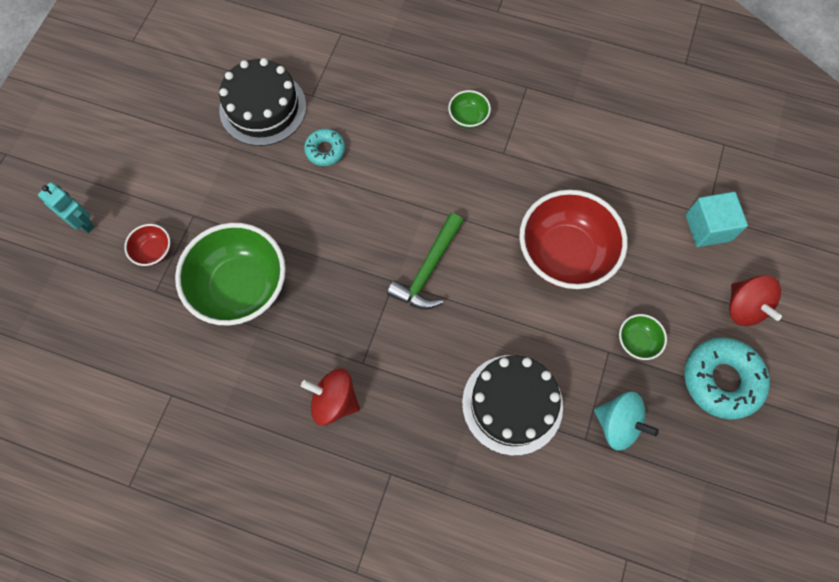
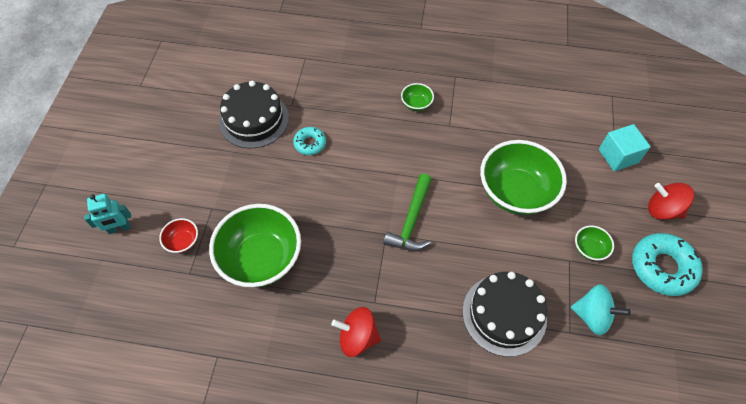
camera: 10 degrees left, 10 degrees down
(83, 223) = (119, 228): turquoise robot -> turquoise robot turned 135 degrees clockwise
(564, 254) = (515, 192): red bowl -> green bowl
(744, 307) = (662, 210): red spinning top -> red spinning top turned 150 degrees clockwise

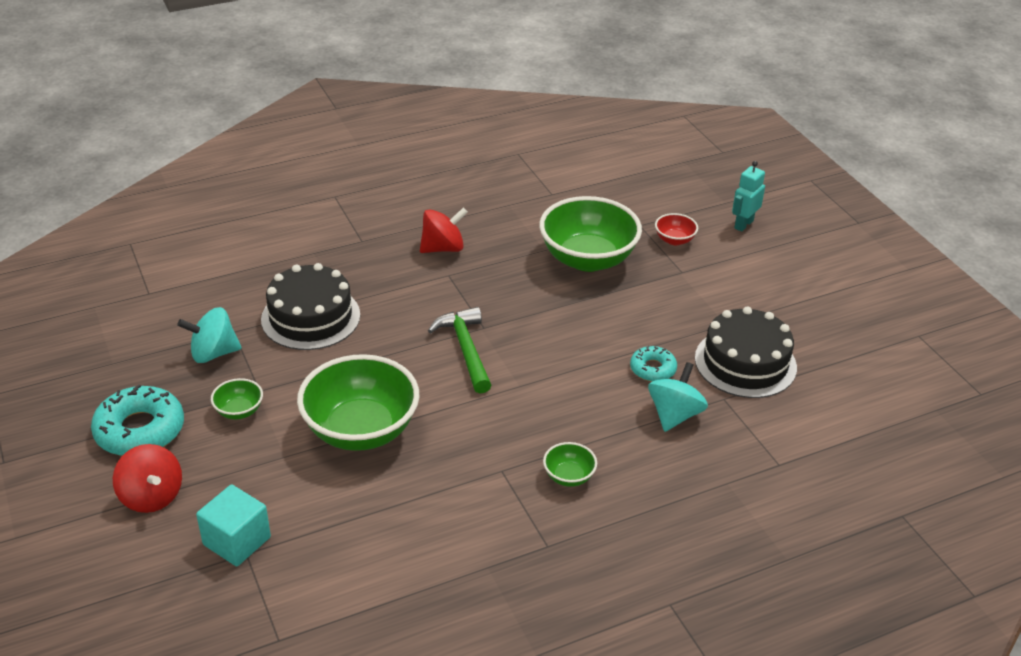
camera: 145 degrees right, 20 degrees down
(328, 109) = (674, 415): none -> turquoise spinning top
(662, 210) = (152, 496): red spinning top -> red spinning top turned 60 degrees clockwise

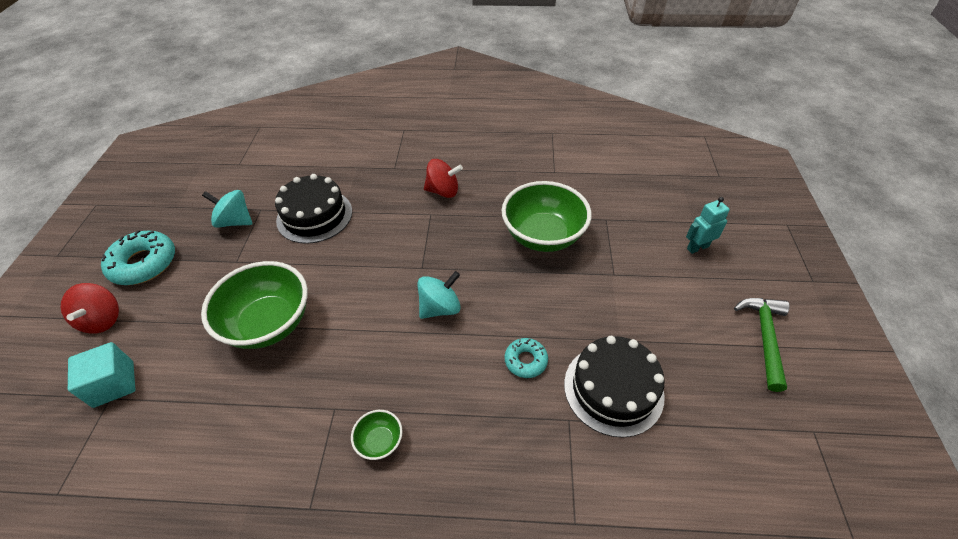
camera: 30 degrees right, 10 degrees up
(239, 411) = (210, 273): green bowl -> none
(465, 349) = (394, 282): green hammer -> green hammer (764, 338)
(674, 240) = (626, 242): red bowl -> none
(674, 415) = (512, 417): turquoise spinning top -> turquoise spinning top (440, 307)

